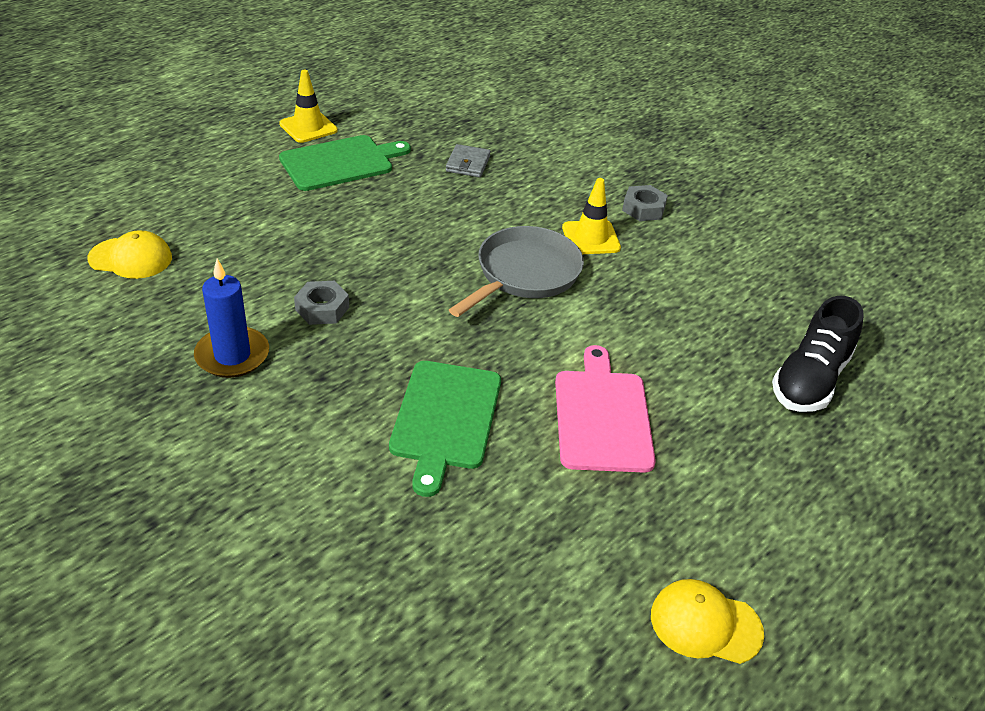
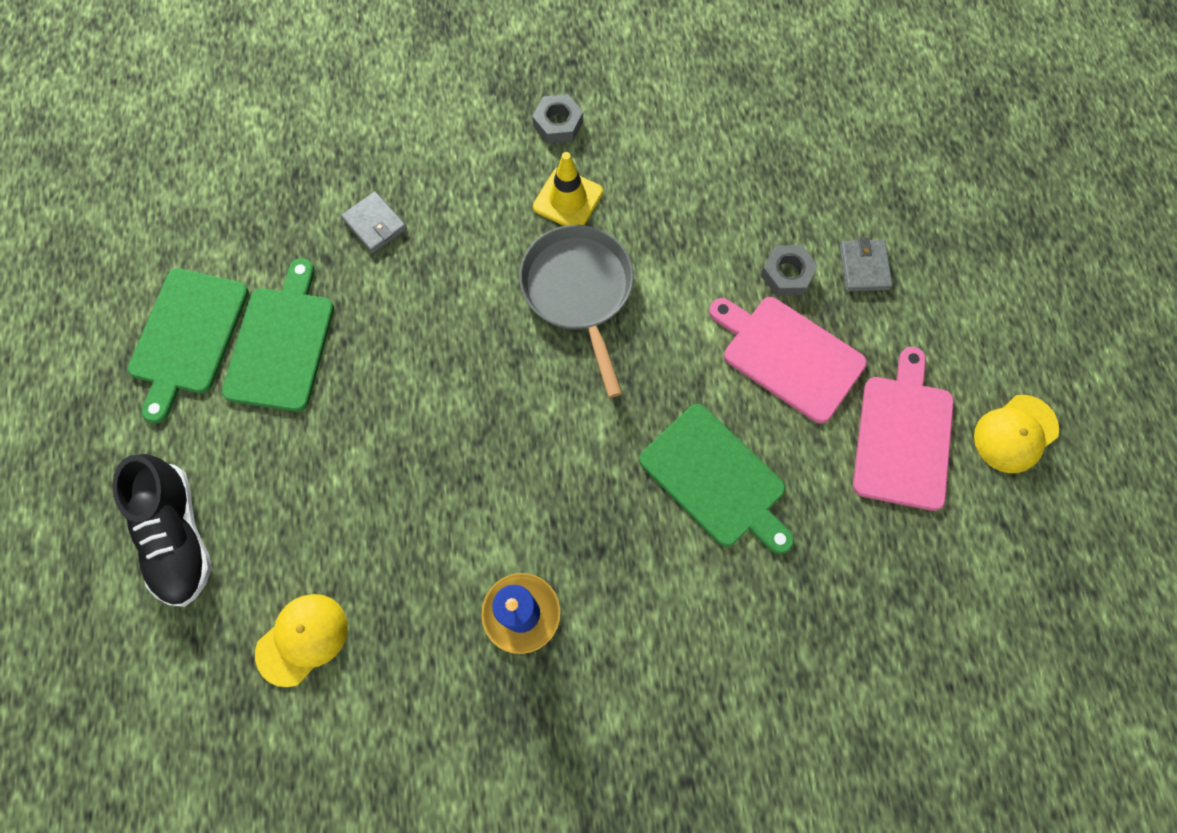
camera: 50 degrees left, 30 degrees up
(308, 127) = (188, 336): yellow traffic cone -> green cutting board
(322, 308) = (508, 497): grey nut -> grey nut (786, 274)
(610, 531) = (903, 436): none -> pink cutting board
(739, 429) = (864, 267): none -> grey wallet
(810, 380) = (847, 174): black shoe -> black shoe (178, 536)

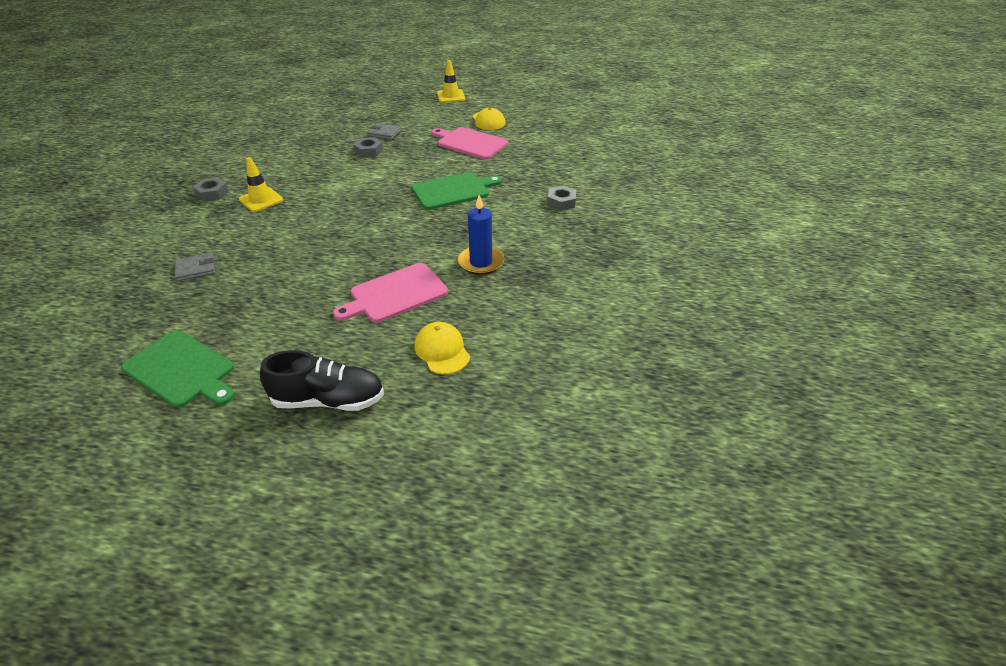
camera: 70 degrees left, 30 degrees down
(281, 343) = (234, 324): green cutting board -> none
(579, 292) = (318, 207): grey pan -> none
(758, 691) = (561, 202): none -> grey nut
(788, 356) = (409, 160): pink cutting board -> pink cutting board (395, 294)
(1087, 313) = (451, 96): none -> yellow traffic cone

